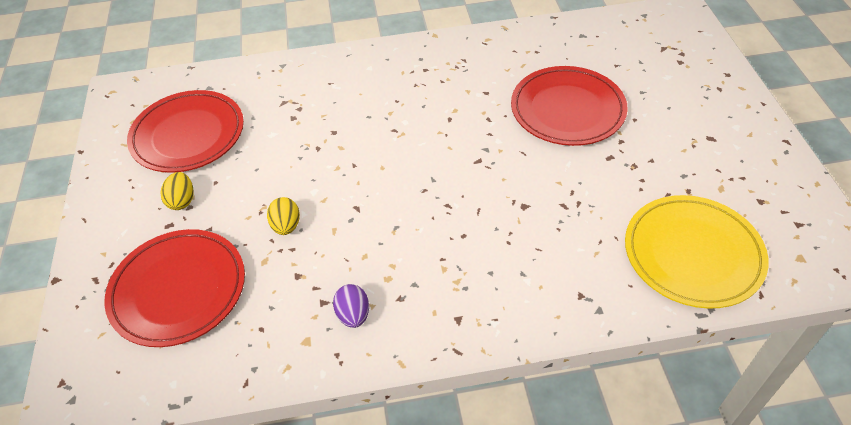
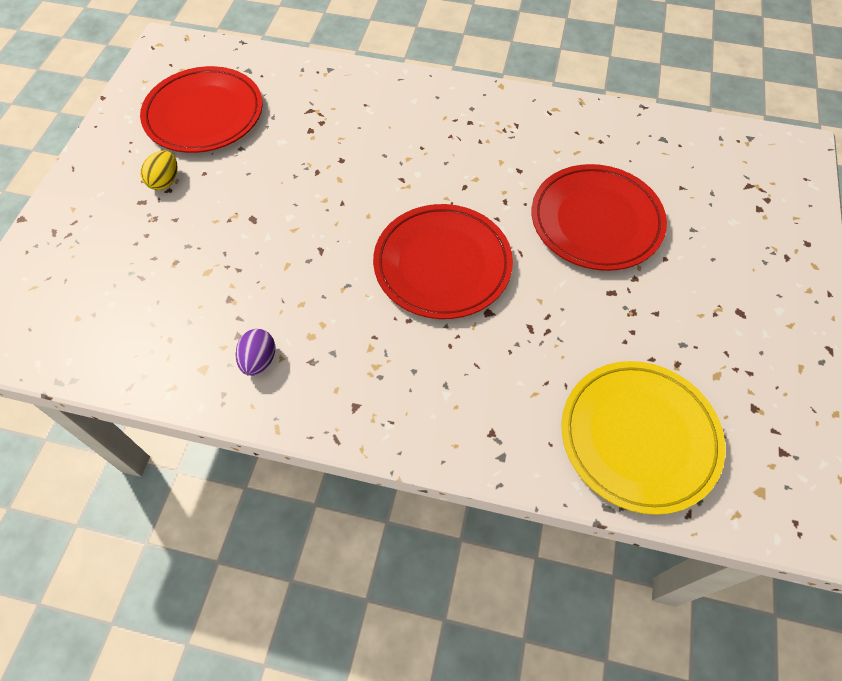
camera: 20 degrees right, 10 degrees up
(178, 290) = (117, 271): red plate -> red plate (442, 264)
(286, 226) = (245, 244): yellow egg -> none

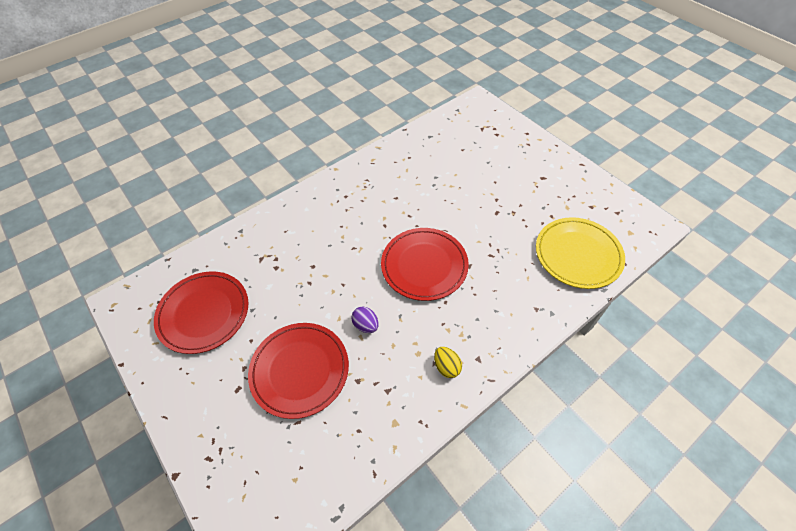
camera: 50 degrees left, 5 degrees down
(165, 181) = (235, 366): yellow egg -> yellow egg (446, 367)
(259, 360) = (413, 389): purple egg -> purple egg (366, 325)
(596, 221) = (453, 190): red plate -> red plate (300, 370)

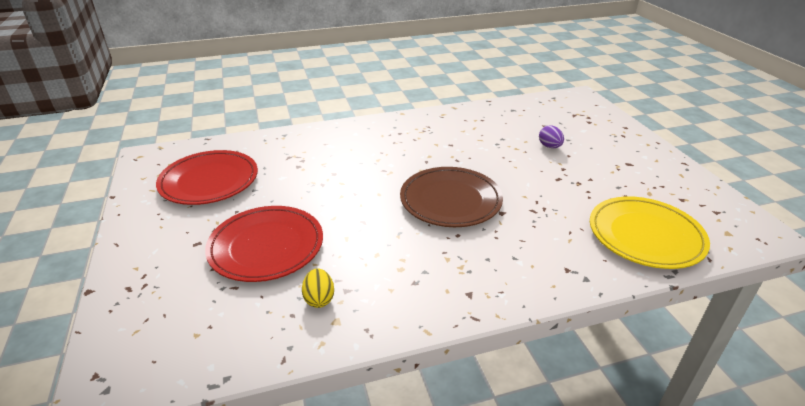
camera: 20 degrees right, 20 degrees down
(366, 325) = (358, 230): purple egg -> purple egg (549, 146)
(424, 266) = (450, 200): red plate -> brown plate
(446, 367) = (427, 290): yellow egg -> yellow egg (319, 299)

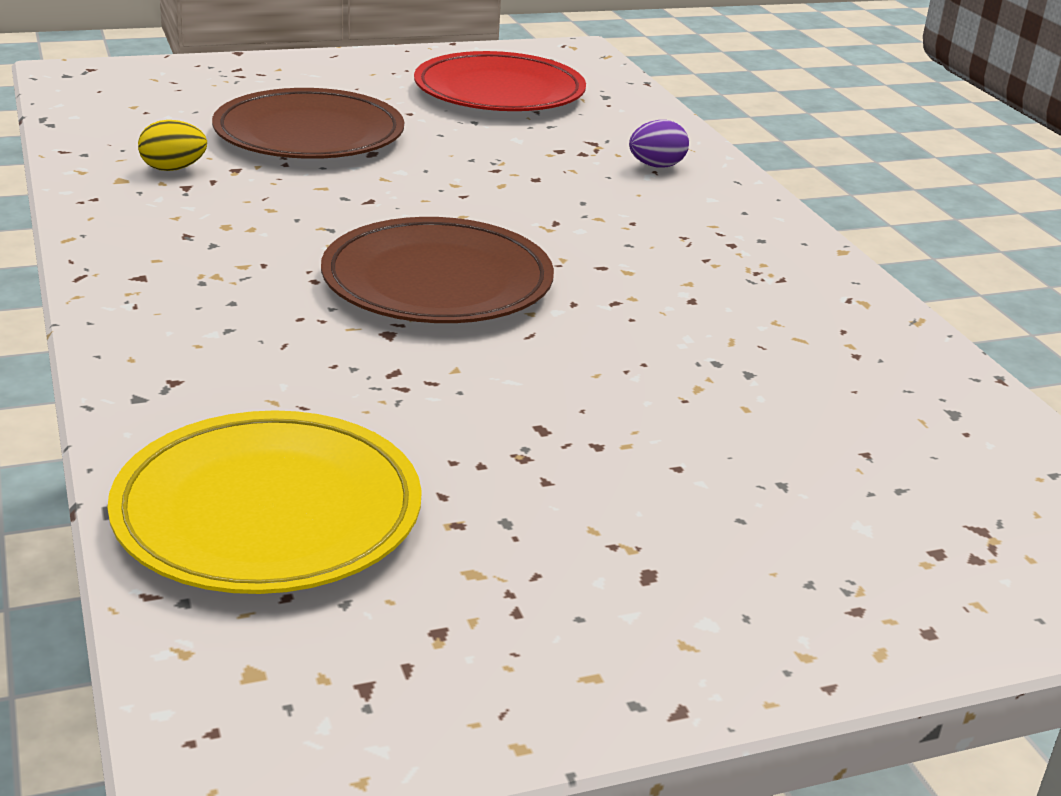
camera: 85 degrees right, 5 degrees down
(266, 247) = (309, 134): red plate -> brown plate
(549, 146) = (723, 442): purple egg -> purple egg (656, 166)

